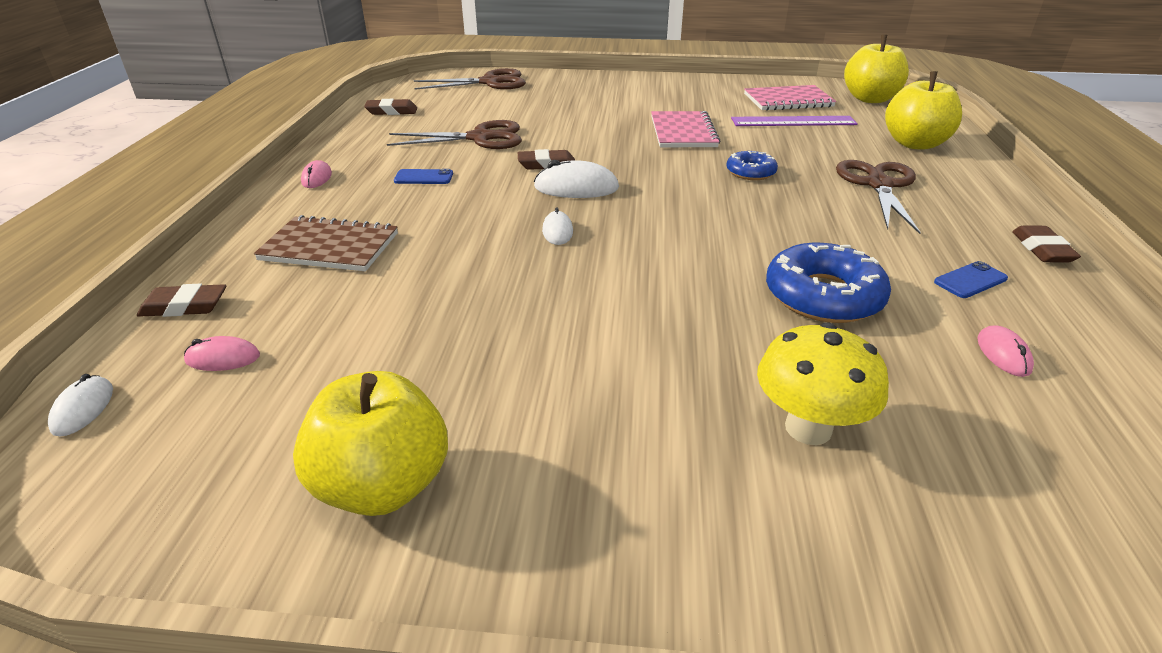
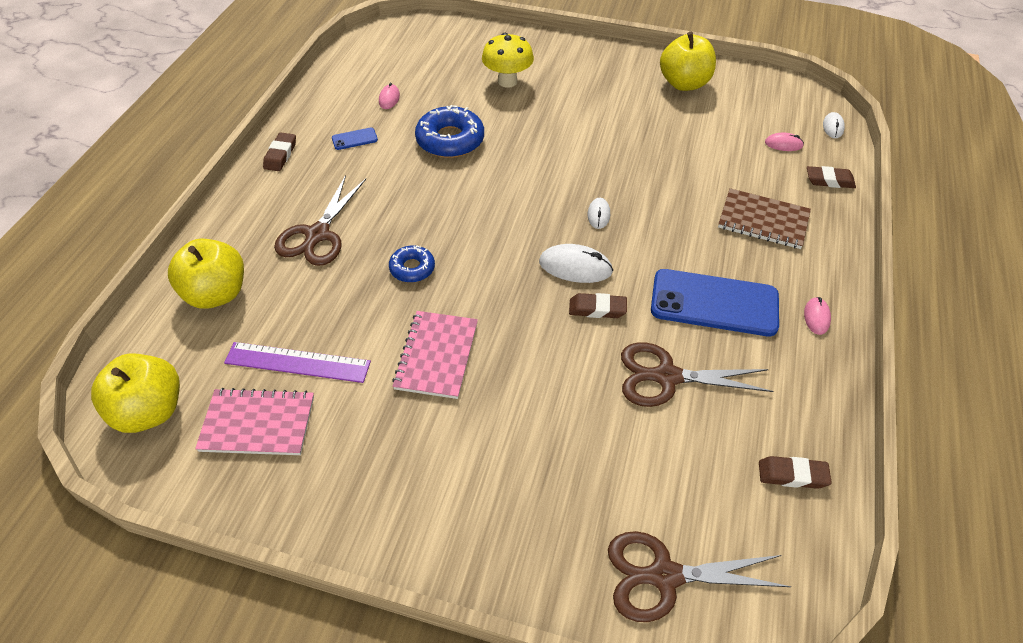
camera: 170 degrees left, 15 degrees up
(424, 177) = (714, 303): blue phone -> blue phone, size x2.38

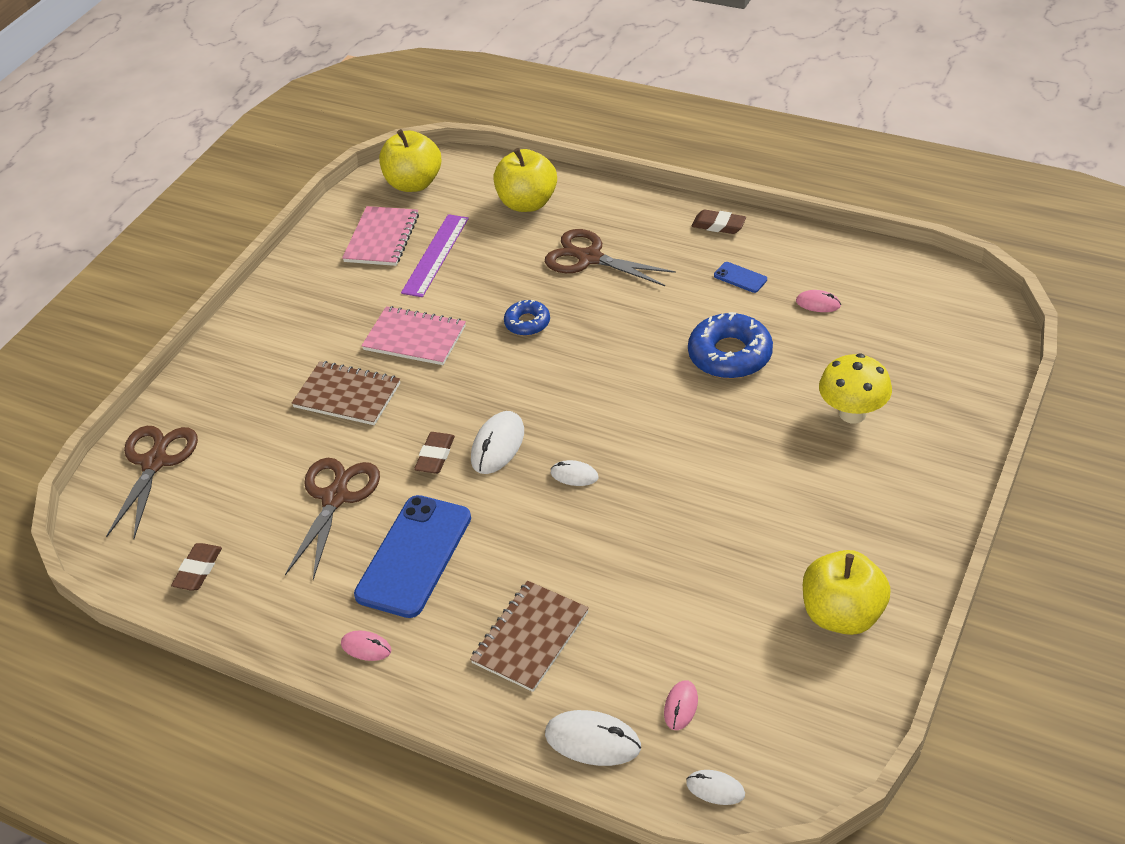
camera: 105 degrees right, 5 degrees down
(354, 139) = (740, 278): blue phone -> blue phone turned 45 degrees counterclockwise
(528, 399) = (347, 395): none -> brown notebook
(829, 180) = (593, 741): brown eraser -> white mouse

